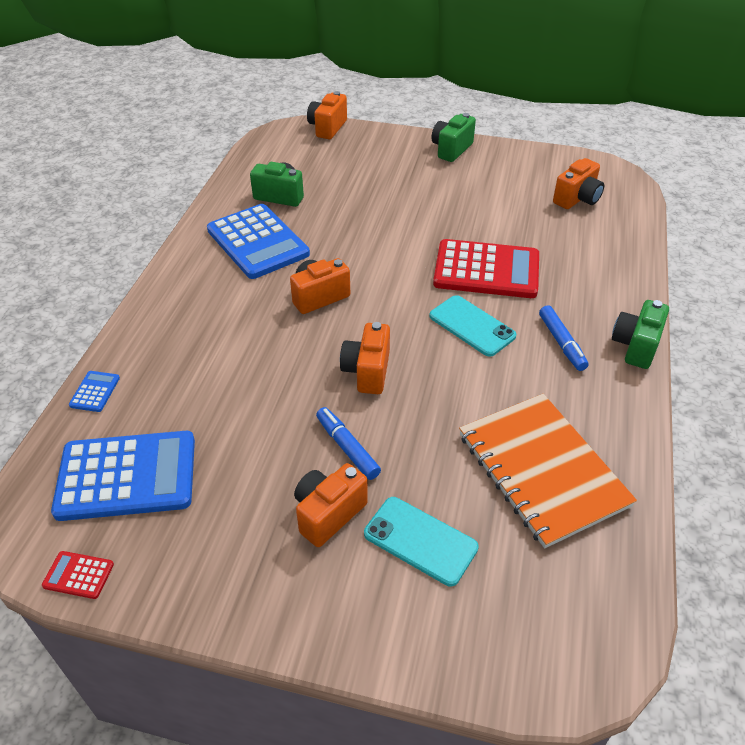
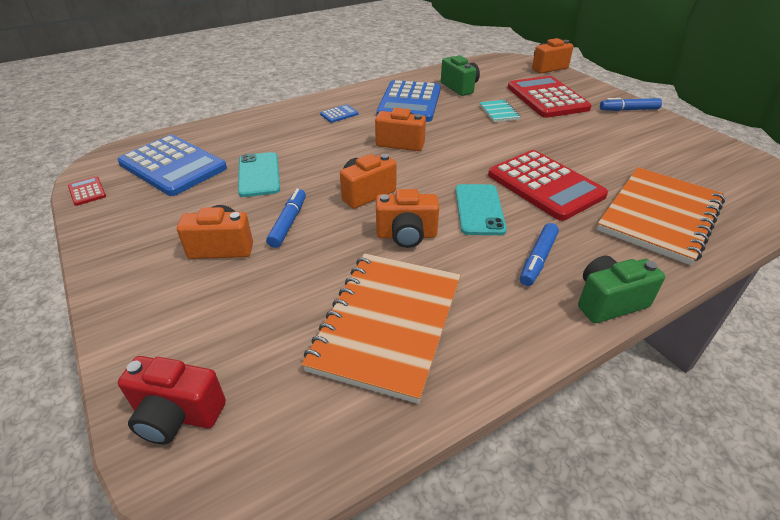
camera: 45 degrees right, 5 degrees down
(95, 391) = (222, 125): blue calculator -> blue calculator (339, 114)
(355, 209) = (499, 112): none -> turquoise notebook
(373, 169) = (547, 98): none -> red calculator
(420, 541) = (242, 300): turquoise phone -> turquoise phone (259, 175)
(451, 149) = (629, 110): green camera -> blue marker
(514, 654) = (177, 415): none -> red camera
(577, 199) = (706, 181): orange camera -> orange camera (406, 235)
(585, 251) = (660, 216): none -> orange notebook

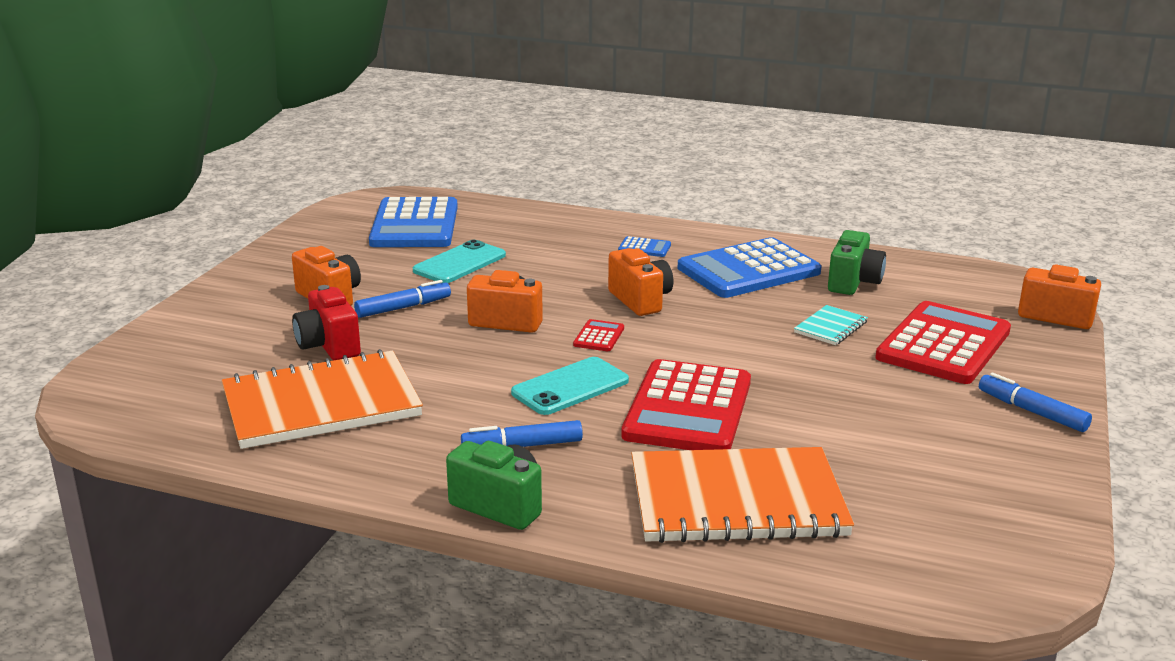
camera: 50 degrees right, 15 degrees down
(87, 191) = (327, 215): red calculator -> red calculator (599, 336)
(177, 415) = (134, 365): red camera -> red camera (329, 346)
(406, 235) = (464, 366): orange camera -> none

